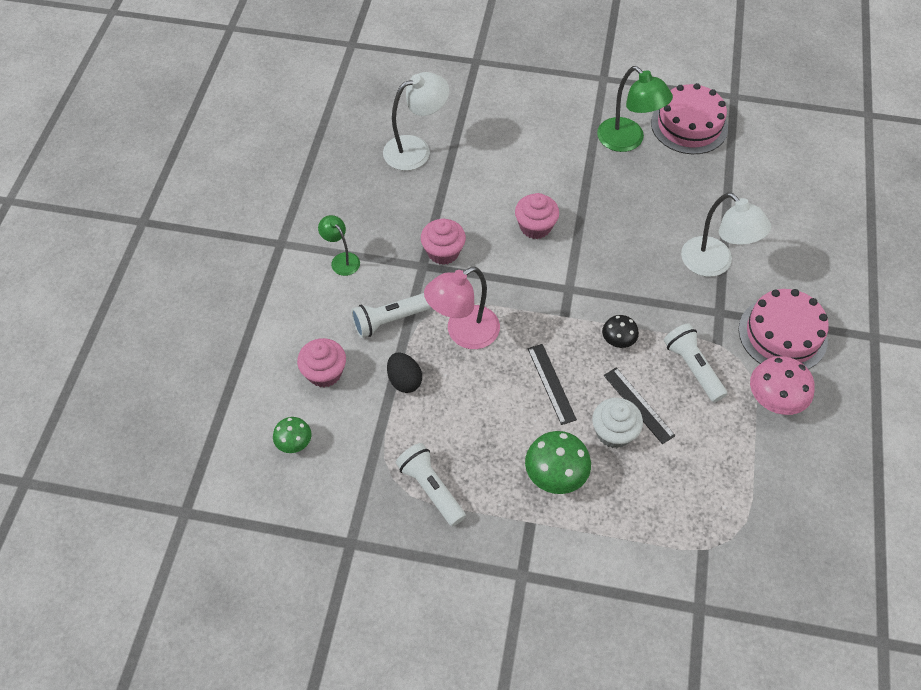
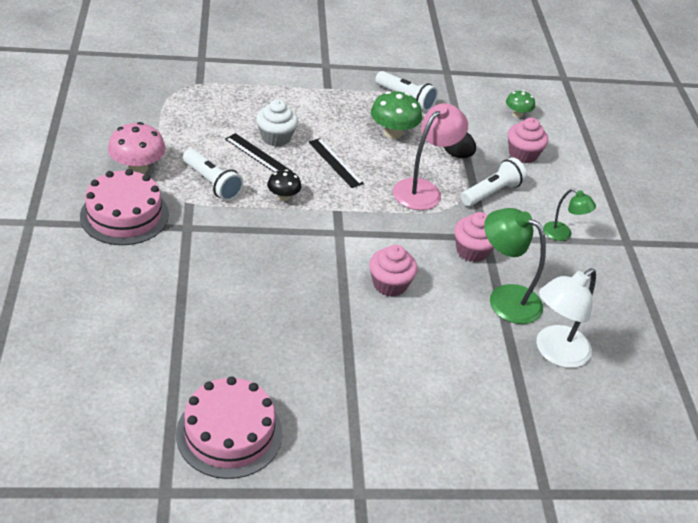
camera: 160 degrees right, 15 degrees down
(555, 475) = (316, 111): green mushroom -> green mushroom (393, 133)
(627, 141) = (308, 398): green lamp -> green lamp (505, 298)
(714, 264) = (192, 269): white lamp -> none

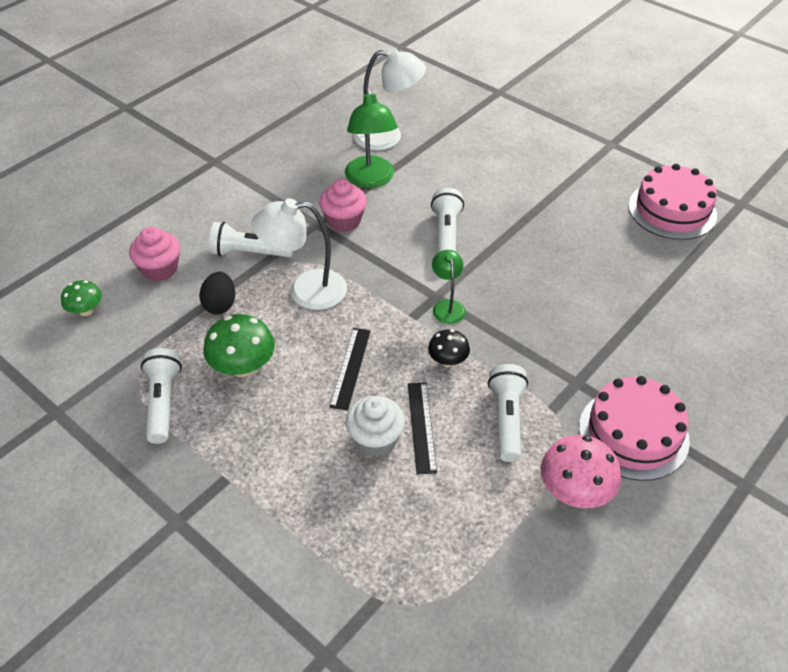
camera: 130 degrees left, 5 degrees up
(390, 284) = (446, 234): pink cupcake -> white flashlight
(423, 189) = (305, 290): pink lamp -> white lamp
(562, 234) = (252, 192): green lamp -> green lamp (447, 306)

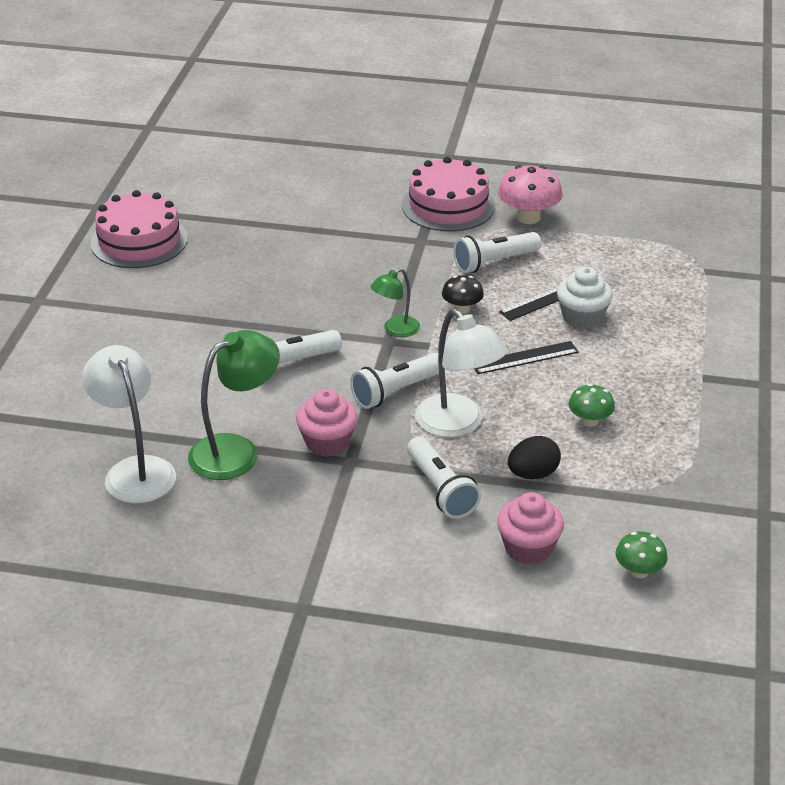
camera: 120 degrees left, 10 degrees down
(163, 402) = (678, 450): white flashlight -> white flashlight (396, 391)
(243, 367) = (589, 421): green mushroom -> green mushroom, size x0.60

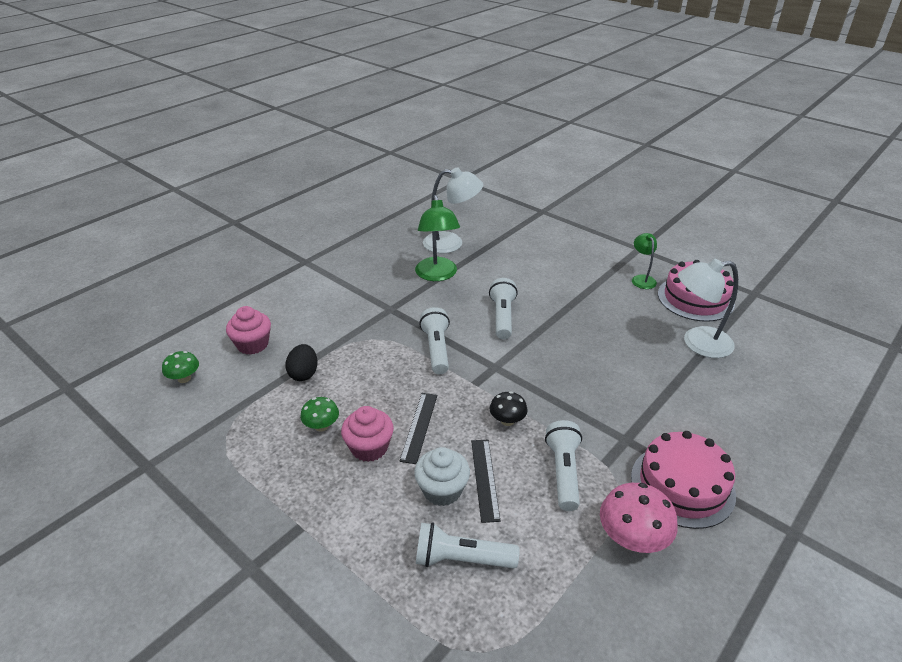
camera: 120 degrees right, 0 degrees up
(327, 442) = (414, 306): pink cupcake -> pink cupcake (369, 448)
(395, 330) = (505, 375): green lamp -> green lamp (641, 279)
(441, 489) = (332, 332): white flashlight -> white flashlight (461, 559)
(458, 424) = (379, 362): white lamp -> white lamp (697, 343)

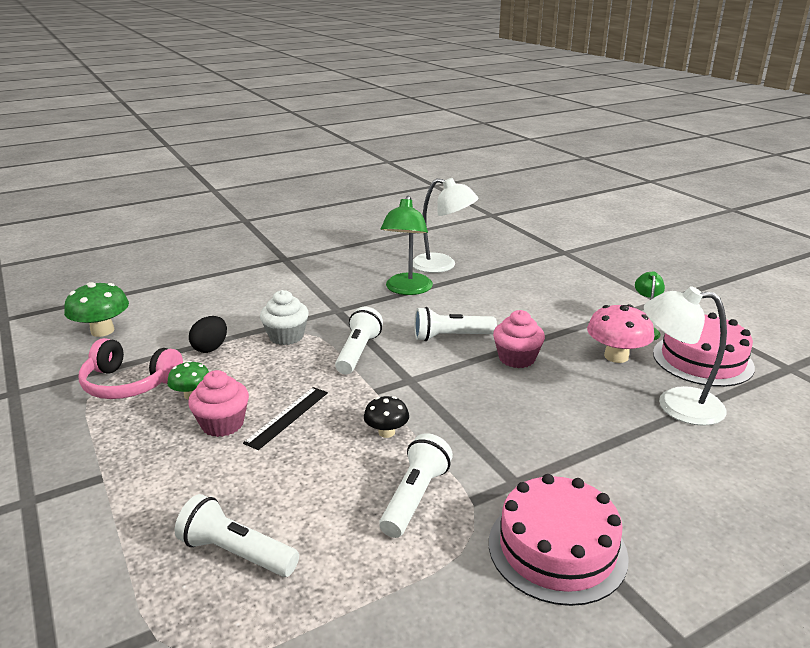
camera: 20 degrees right, 10 degrees down
(184, 378) = (102, 331): green mushroom -> green mushroom, size x1.66
(252, 344) = (183, 316): pink cupcake -> pink cupcake (517, 358)
(255, 429) = (129, 384): none -> pink headphones
(442, 490) = (266, 481): white cupcake -> white cupcake (286, 336)
(485, 479) = (320, 481): black ruler -> none
(502, 317) = (451, 337): white flashlight -> white flashlight turned 120 degrees counterclockwise
(632, 539) = (451, 589): pink mushroom -> pink mushroom (616, 356)

